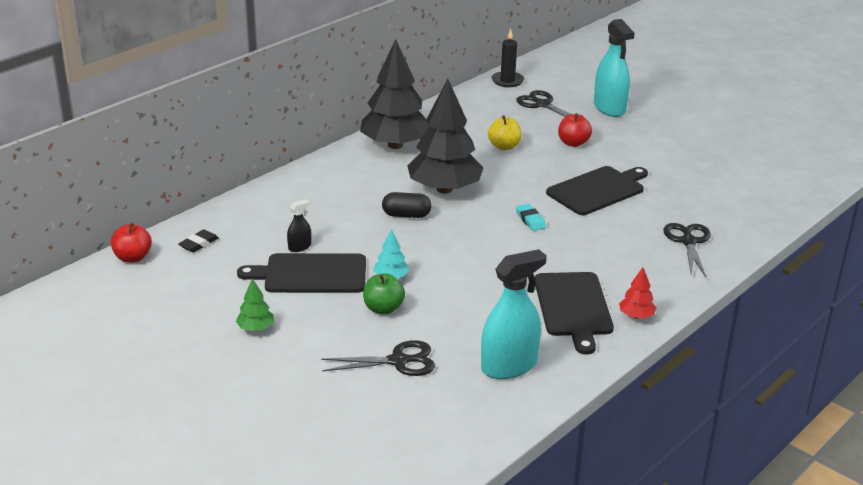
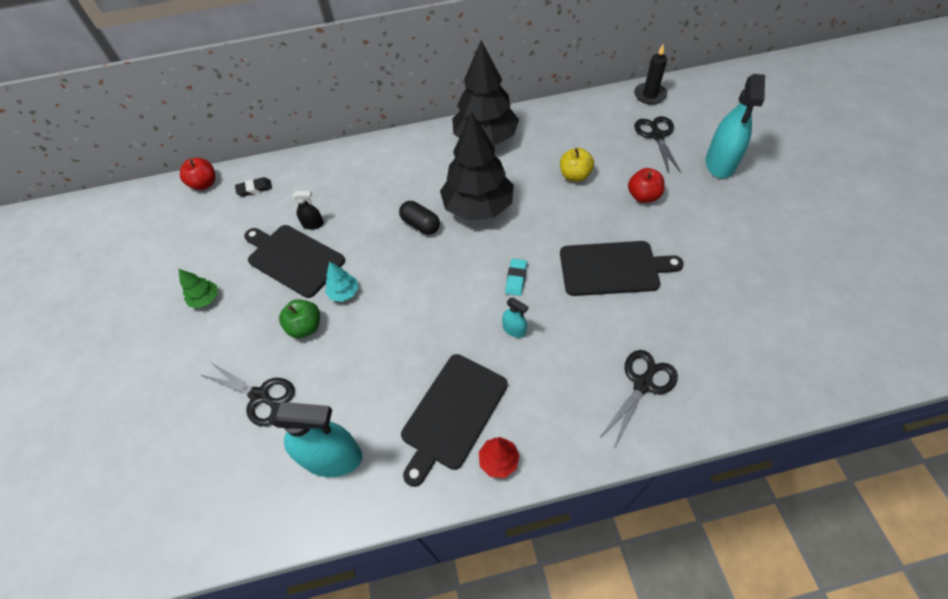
camera: 40 degrees right, 25 degrees up
(564, 247) = (514, 329): none -> turquoise spray bottle

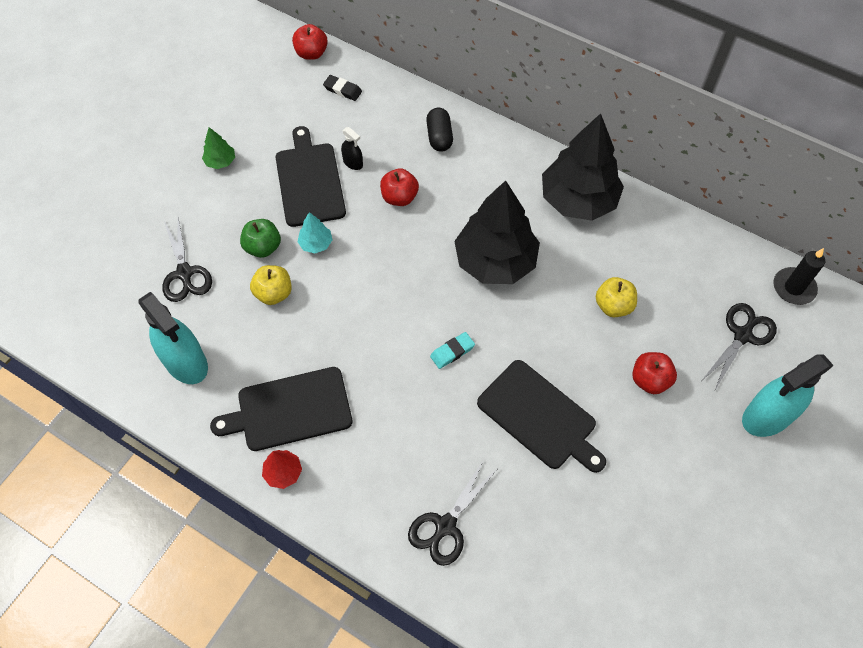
camera: 40 degrees right, 5 degrees up
(349, 349) = (274, 293): none -> yellow apple
(371, 220) = (399, 197): none -> red apple
(420, 225) = (432, 236): black capsule -> black capsule (439, 137)
(514, 329) = (403, 391): turquoise spray bottle -> none
(642, 384) = (445, 525): black scissors -> black scissors turned 135 degrees clockwise

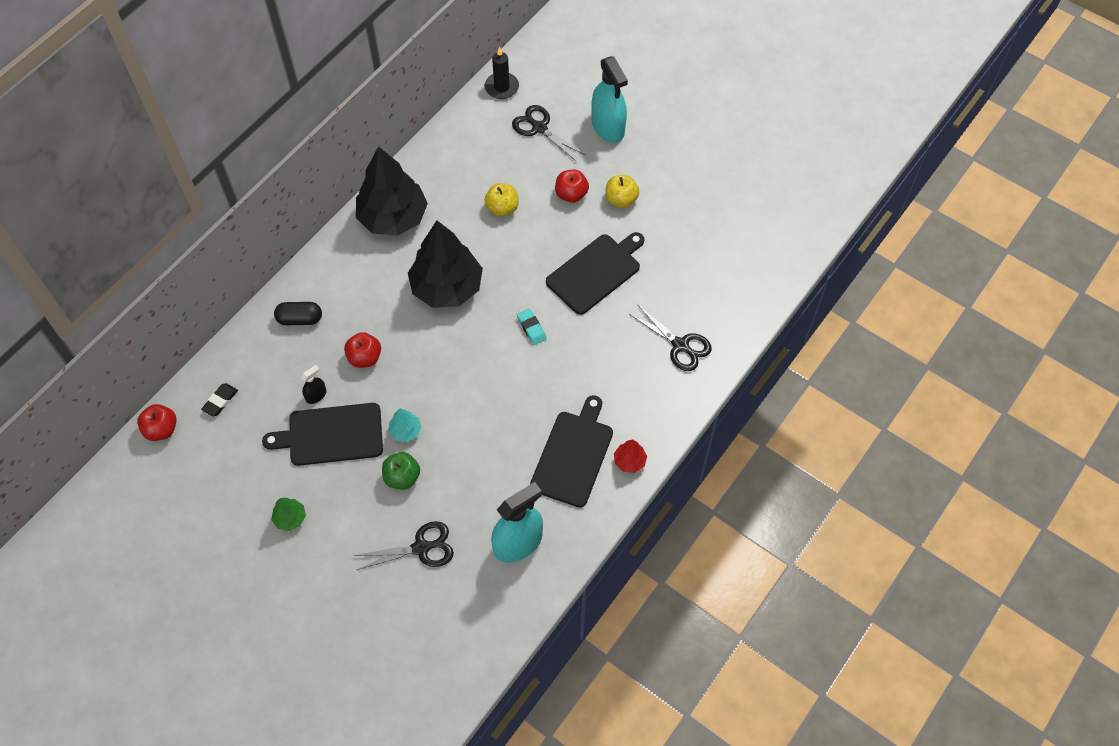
camera: 85 degrees left, 0 degrees up
(274, 293) = (455, 468): yellow apple -> yellow apple (621, 199)
(290, 410) = (573, 455): black cutting board -> black cutting board turned 150 degrees counterclockwise

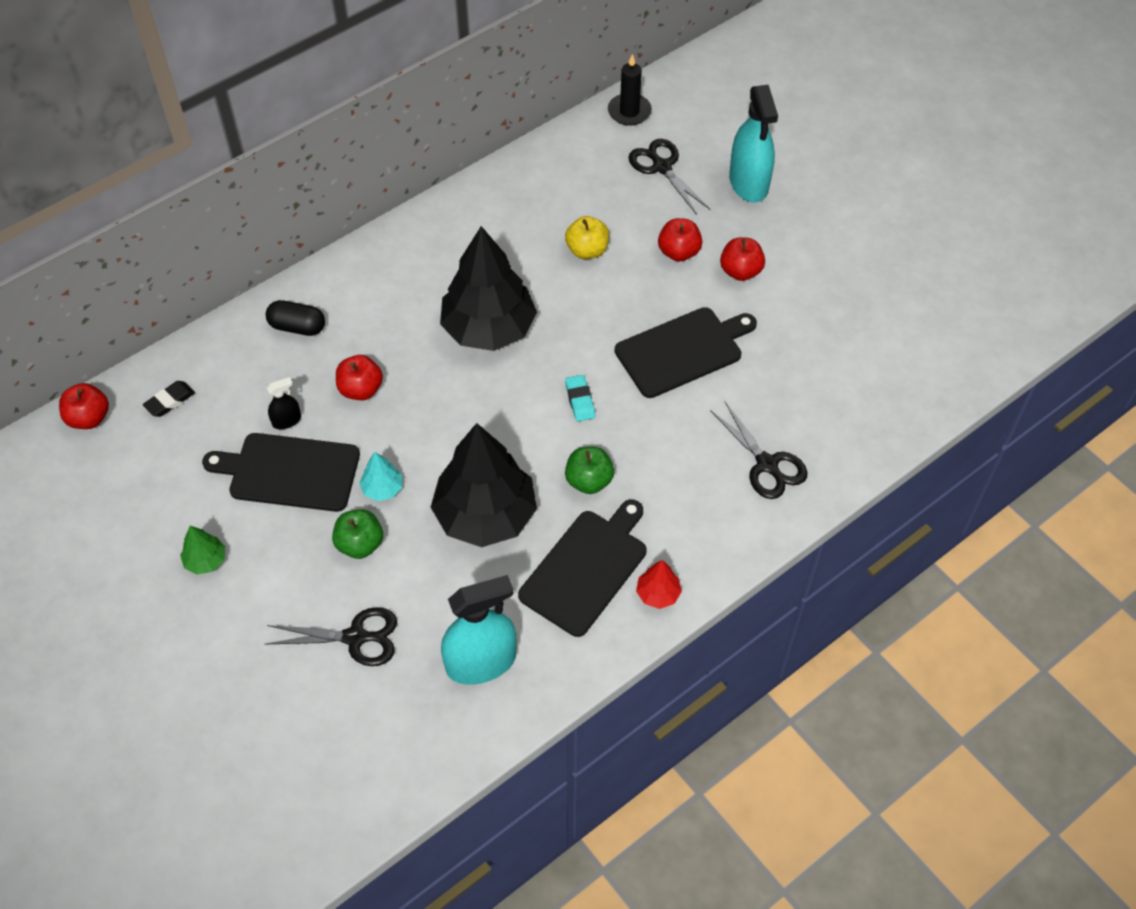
camera: 15 degrees right, 5 degrees down
(393, 218) = (449, 234): black tree -> black tree (485, 515)
(556, 388) = (589, 481): none -> green apple
(621, 199) = (740, 271): yellow apple -> red apple

